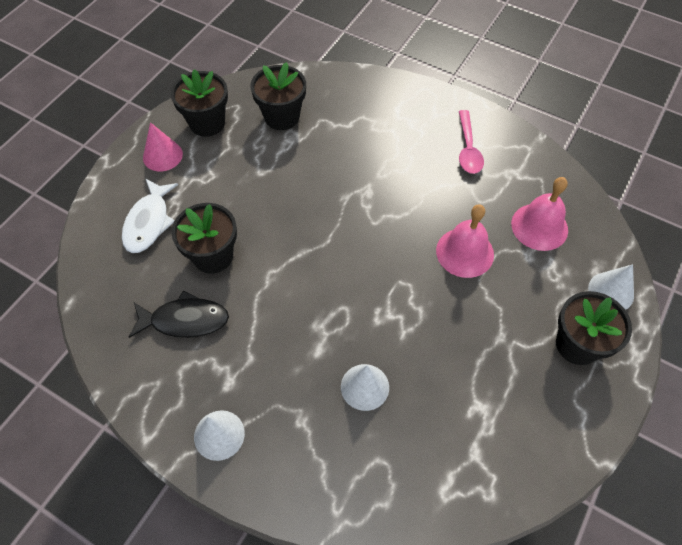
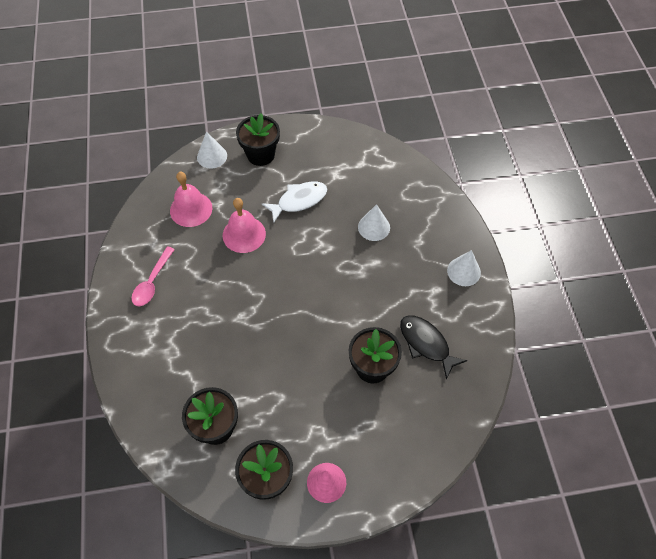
camera: 130 degrees left, 0 degrees up
(149, 222) = (387, 433): white fish -> white fish (299, 201)
(468, 149) = (152, 282): pink spoon -> pink spoon turned 150 degrees clockwise

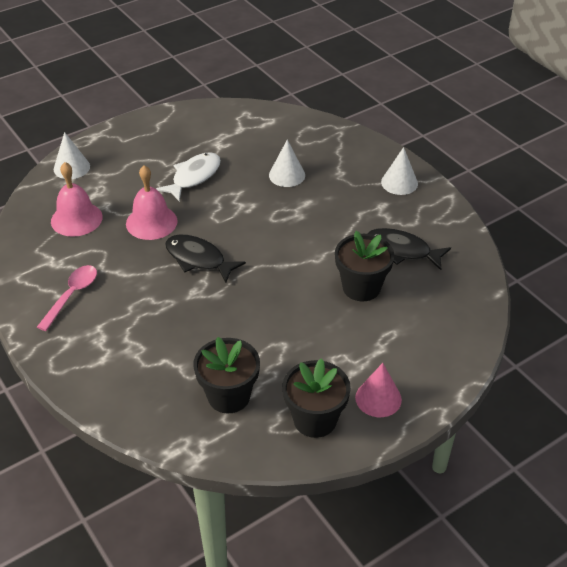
camera: 25 degrees left, 15 degrees down
(152, 282) = (72, 295): pink spoon -> pink spoon turned 150 degrees counterclockwise
(260, 285) = (198, 259): none -> black fish
(261, 154) = (126, 151): black flower pot -> none

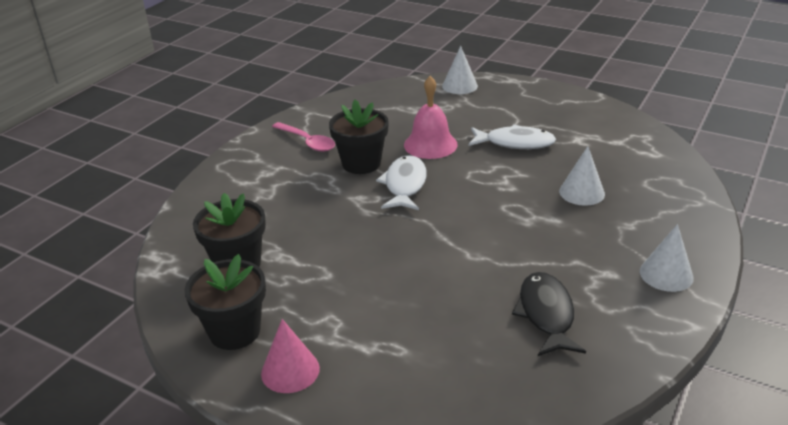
camera: 65 degrees right, 10 degrees down
(72, 295) = (307, 142): pink spoon -> pink spoon turned 45 degrees clockwise
(76, 219) = (399, 111): pink bell -> none
(198, 259) = (404, 185): black fish -> white fish
(361, 287) = (455, 302): black flower pot -> black flower pot (361, 163)

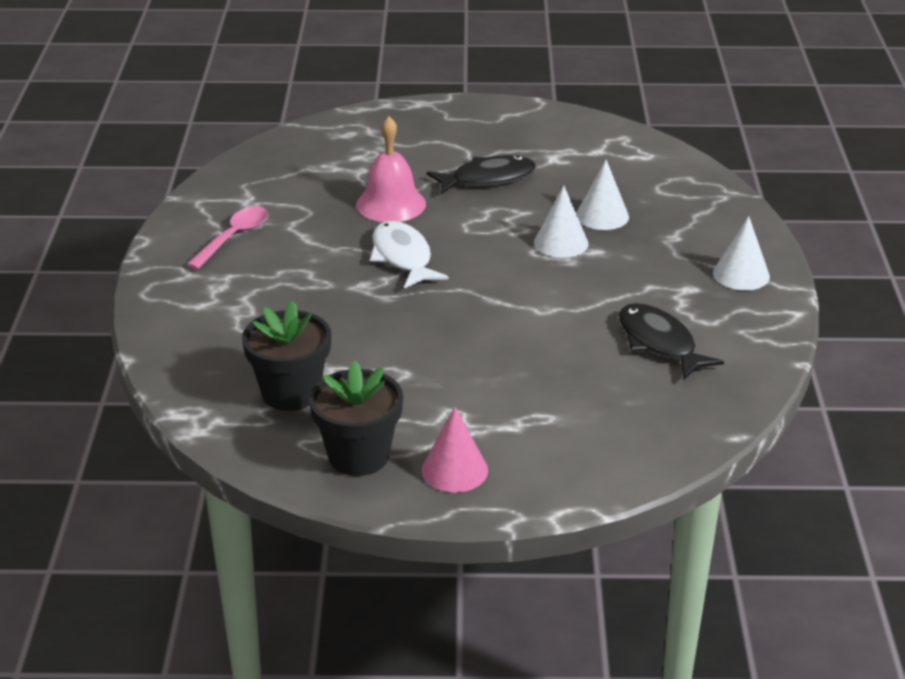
camera: 30 degrees left, 0 degrees up
(307, 142) = (233, 238): pink spoon -> pink spoon turned 75 degrees counterclockwise
(361, 163) = (328, 246): black flower pot -> none
(459, 86) = (362, 124): white cone -> white cone (561, 243)
(515, 143) = (487, 179): white fish -> black fish

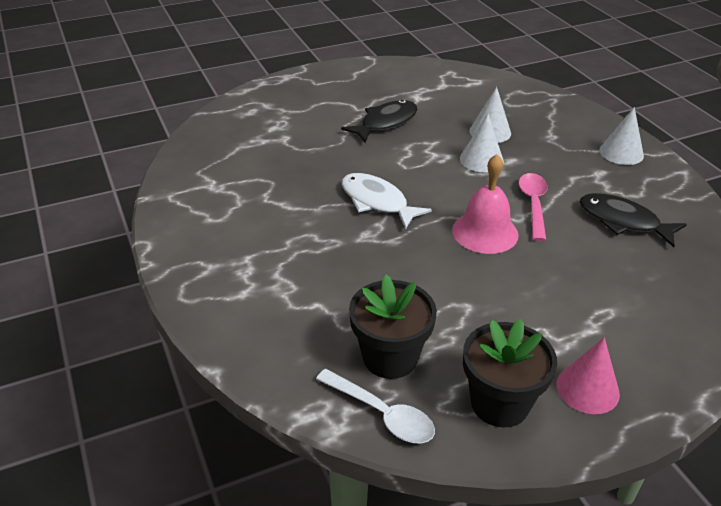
camera: 25 degrees left, 5 degrees up
(233, 238) = (225, 221): pink spoon -> pink spoon (533, 205)
(244, 432) = (382, 414): none -> white spoon
(391, 204) = (330, 160): pink bell -> pink bell (485, 232)

